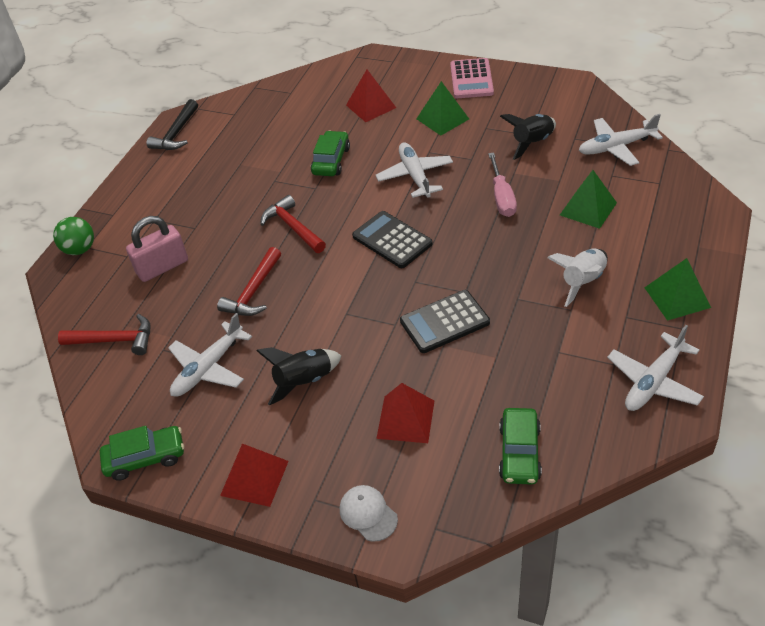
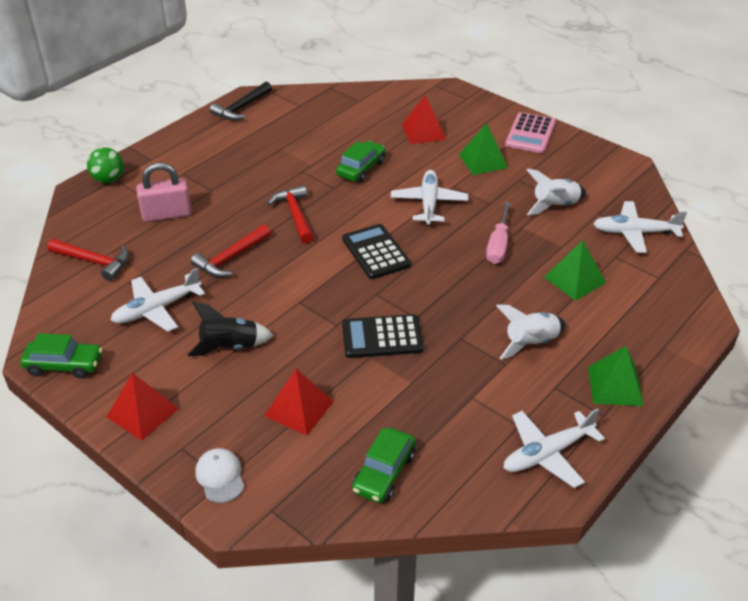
camera: 15 degrees right, 5 degrees down
(532, 143) = (554, 206): black rocket -> white rocket

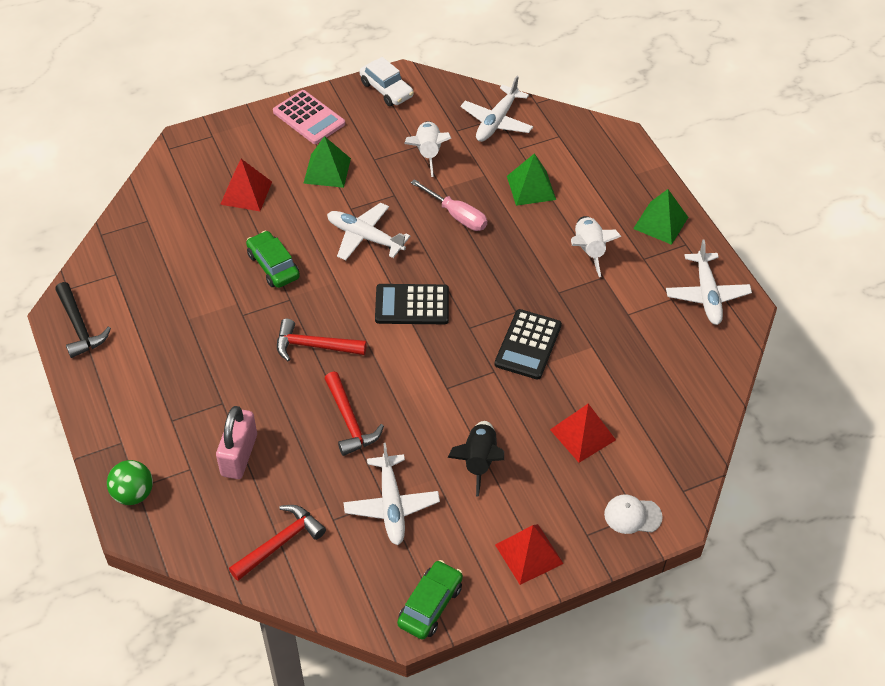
camera: 65 degrees left, 10 degrees up
(384, 472) = (679, 402): green car -> none
(604, 160) = (386, 90): none -> white car

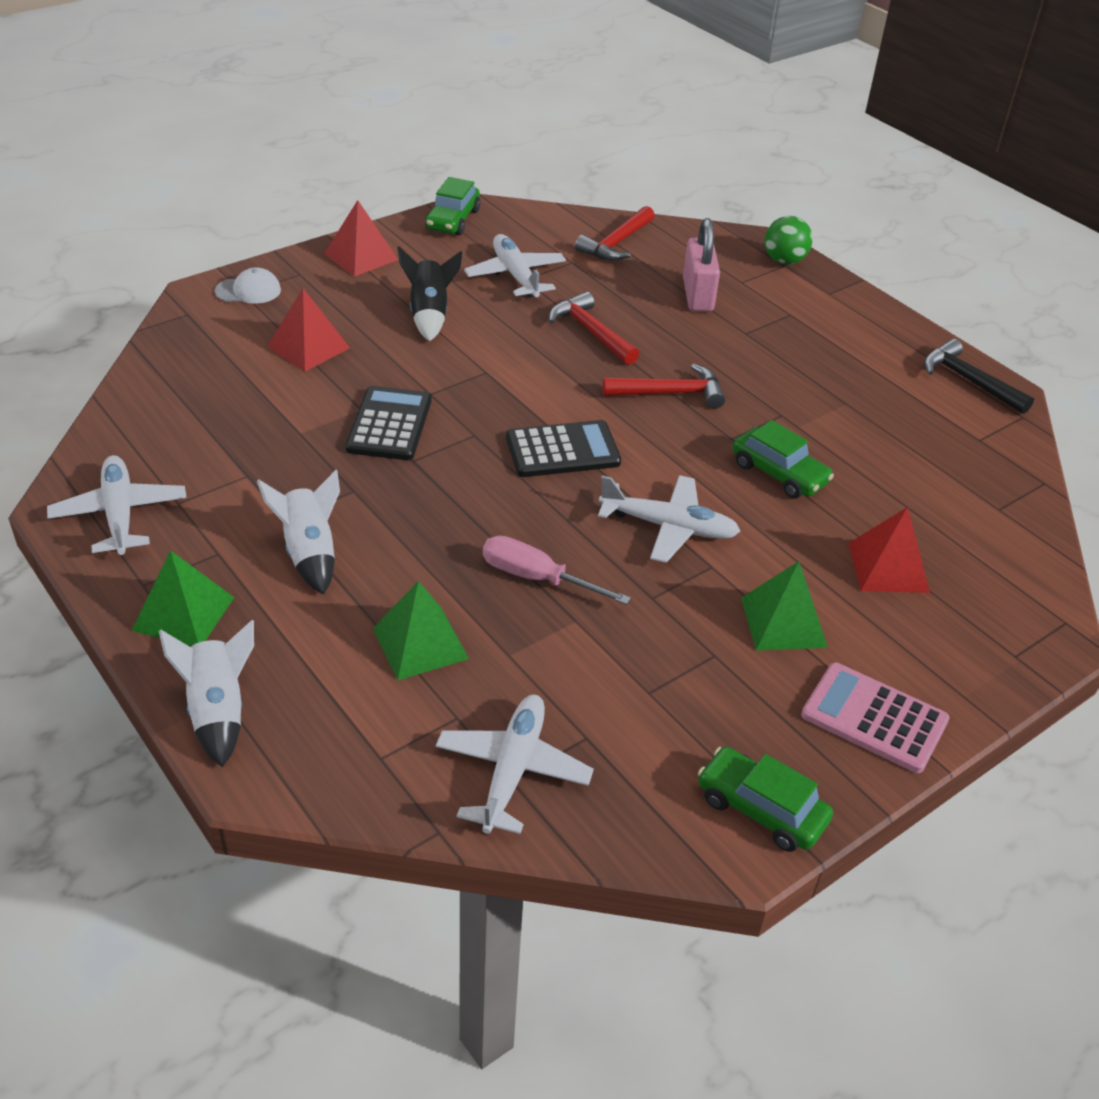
camera: 165 degrees right, 10 degrees down
(386, 90) = (761, 809): white car -> green car
(428, 153) = (624, 680): white rocket -> white rocket (218, 711)

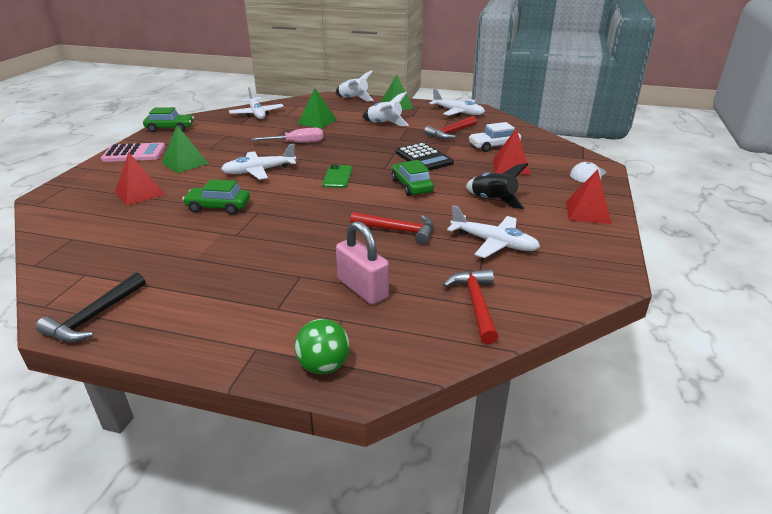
camera: 145 degrees right, 10 degrees down
(248, 394) = (494, 146): none -> white car
(453, 220) = (602, 261): green car -> green car (411, 186)
(562, 450) = (337, 177): black calculator -> green phone
(670, 393) = (313, 219): red hammer -> red hammer (450, 133)
(969, 381) = (94, 317): black hammer -> black hammer turned 105 degrees clockwise

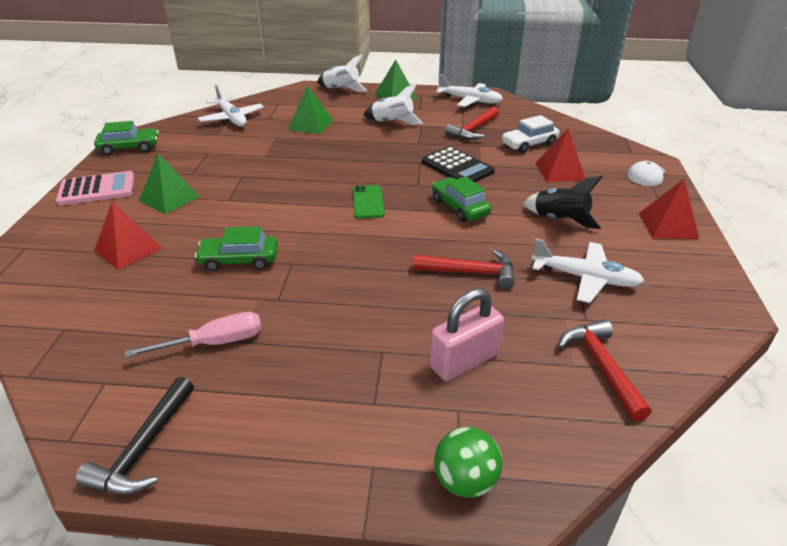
camera: 10 degrees left, 5 degrees up
(259, 171) = (269, 202): white plane -> none
(297, 143) = (299, 157): pink screwdriver -> pink screwdriver (215, 343)
(362, 288) = (464, 361): pink padlock -> pink padlock turned 75 degrees counterclockwise

